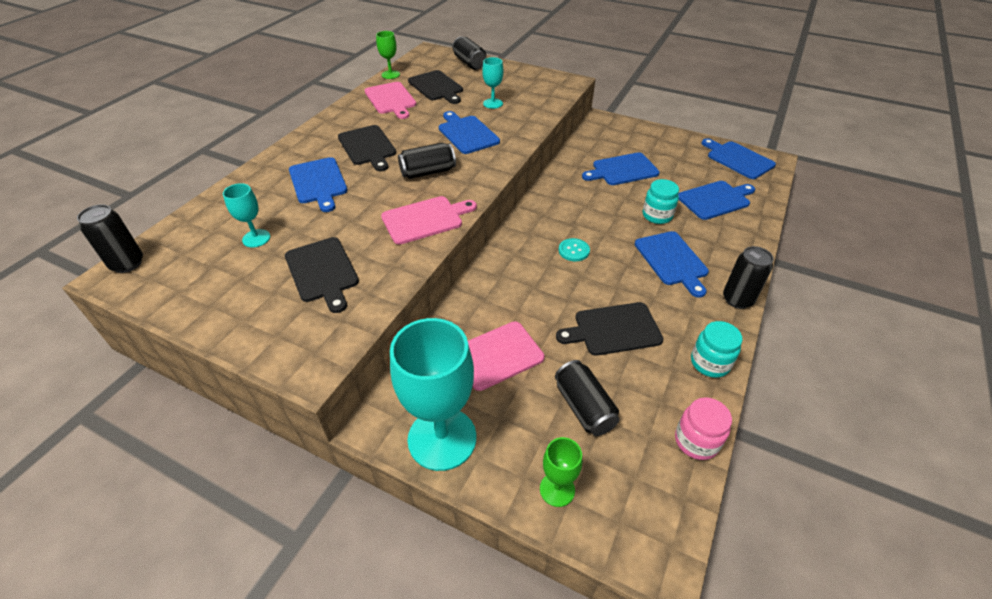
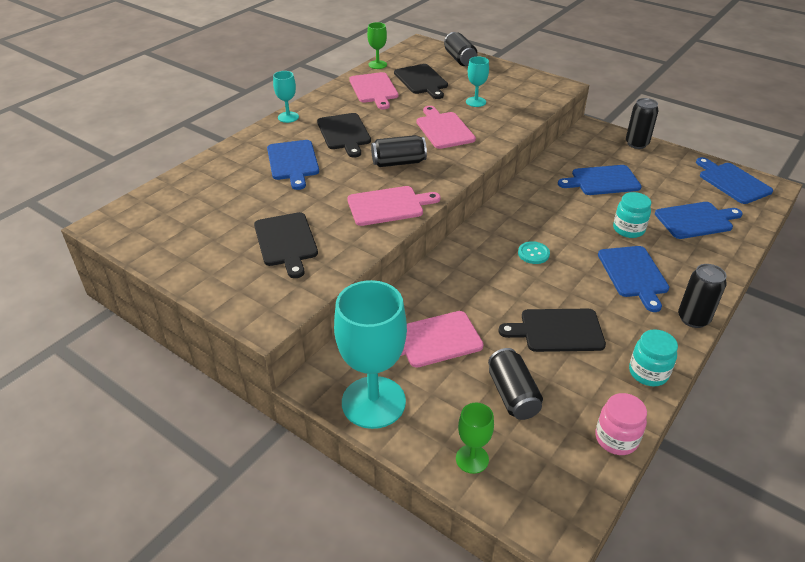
camera: 10 degrees right, 5 degrees down
(127, 263) = (116, 216): black can -> black can (636, 144)
(256, 238) = (230, 206): turquoise goblet -> turquoise goblet (288, 117)
(467, 133) = (443, 129): blue cutting board -> pink cutting board

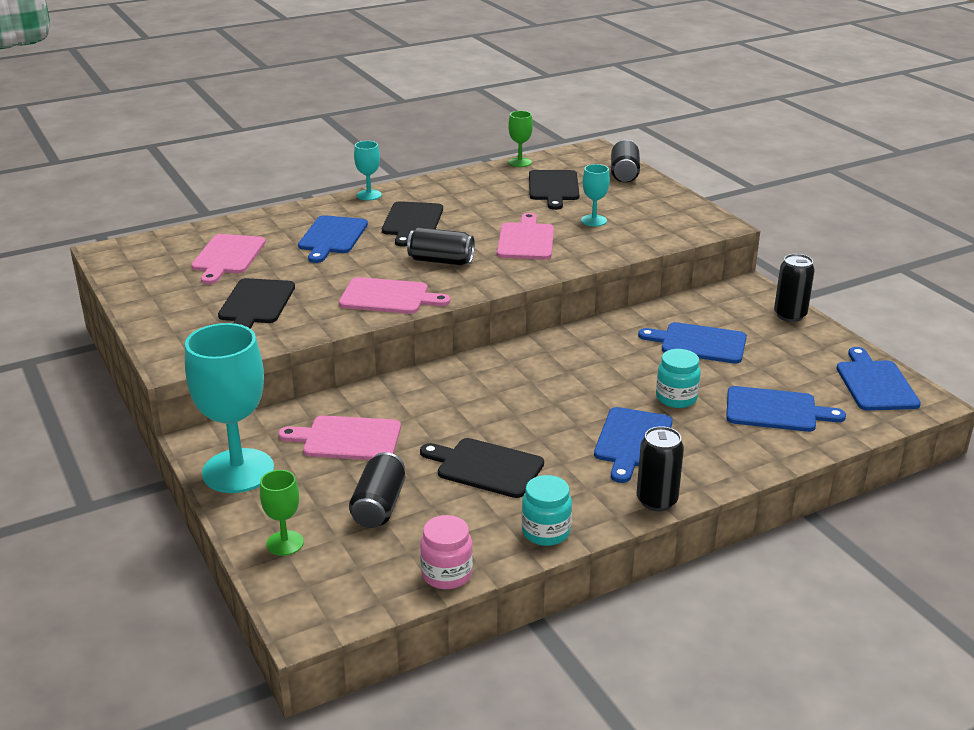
camera: 25 degrees right, 10 degrees down
(374, 89) = (489, 186): pink cutting board -> pink cutting board (228, 257)
(533, 253) = (535, 392): turquoise button -> none

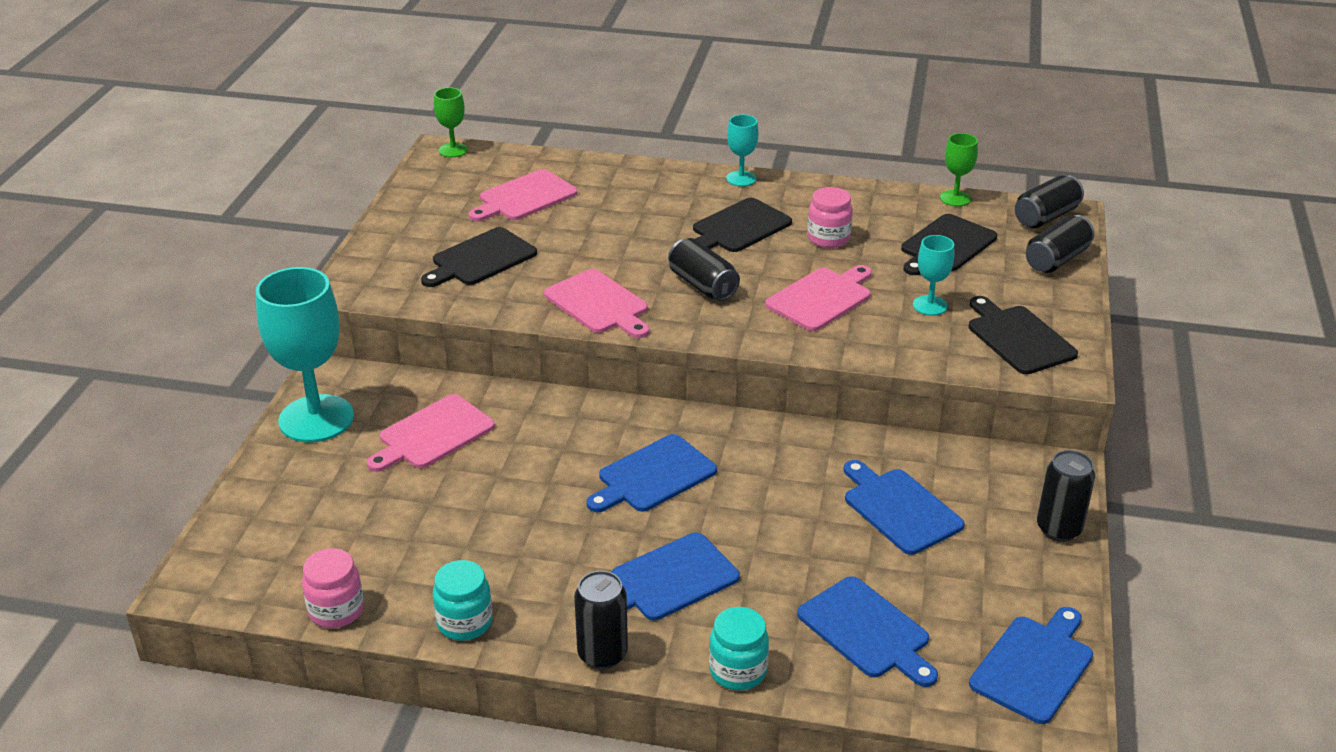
camera: 40 degrees right, 5 degrees up
(285, 543) = (264, 506): green goblet -> green goblet (453, 150)
(332, 237) = (641, 214): blue cutting board -> blue cutting board (653, 476)
(347, 439) = (433, 435): pink cutting board -> pink cutting board turned 90 degrees counterclockwise
(379, 506) = (372, 514): black can -> black can (1046, 217)
(479, 208) = (828, 238): none -> pink jar
(485, 467) = (503, 528): black cutting board -> black cutting board (1018, 338)
(676, 398) = (781, 558): turquoise jar -> turquoise jar (738, 671)

